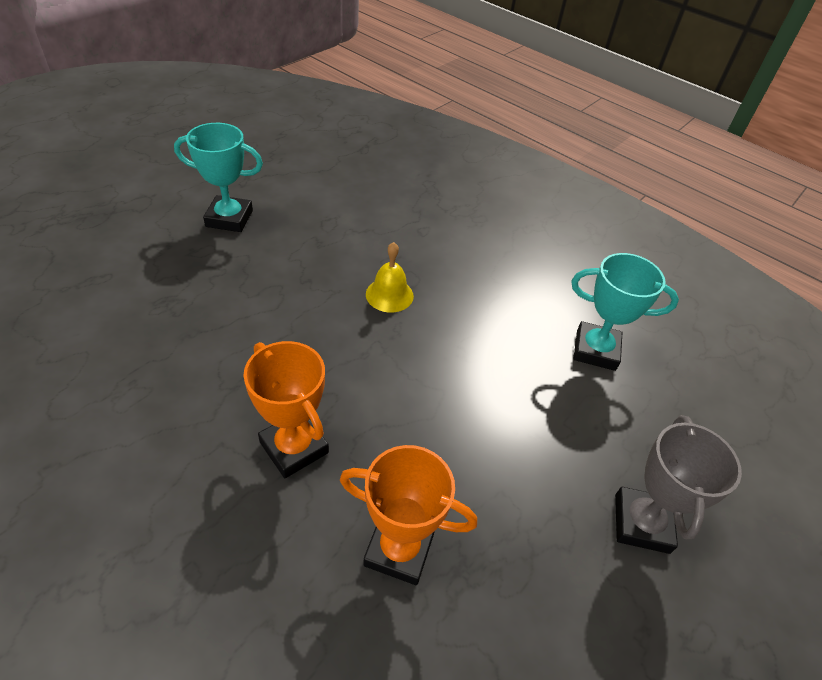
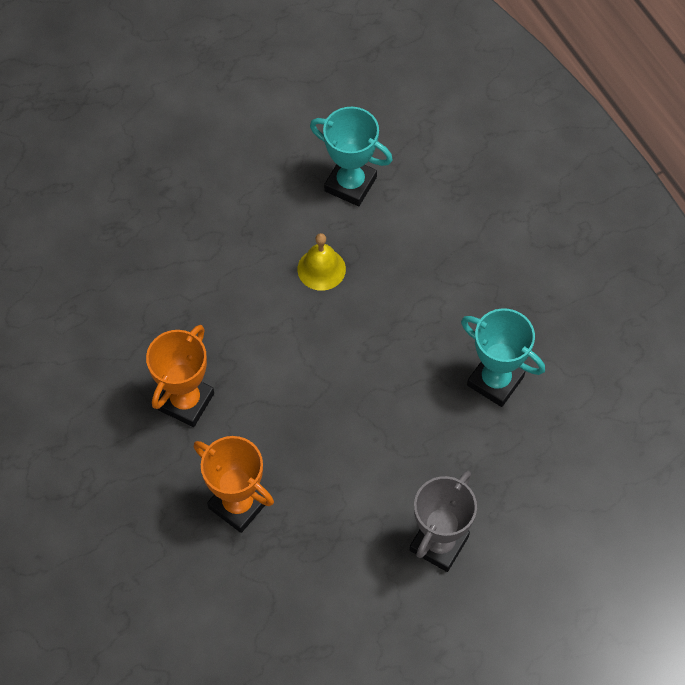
camera: 25 degrees right, 15 degrees up
(229, 218) = (194, 135): turquoise trophy -> turquoise trophy (350, 184)
(294, 447) = (186, 401): orange trophy -> orange trophy turned 45 degrees clockwise

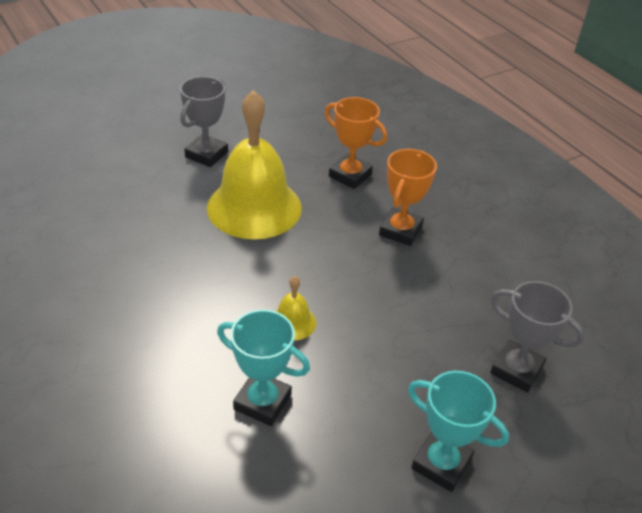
camera: 175 degrees right, 20 degrees down
(103, 217) = (516, 370): none -> grey trophy
(367, 438) = (254, 207): none -> yellow bell
(495, 381) = (144, 239): turquoise trophy -> turquoise trophy (441, 464)

